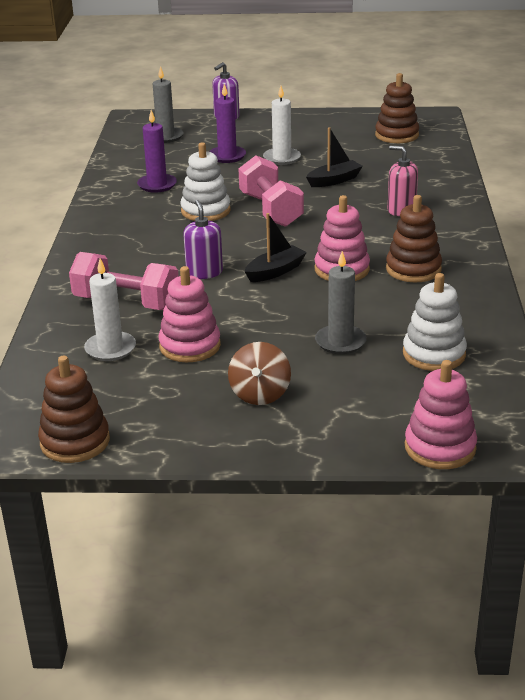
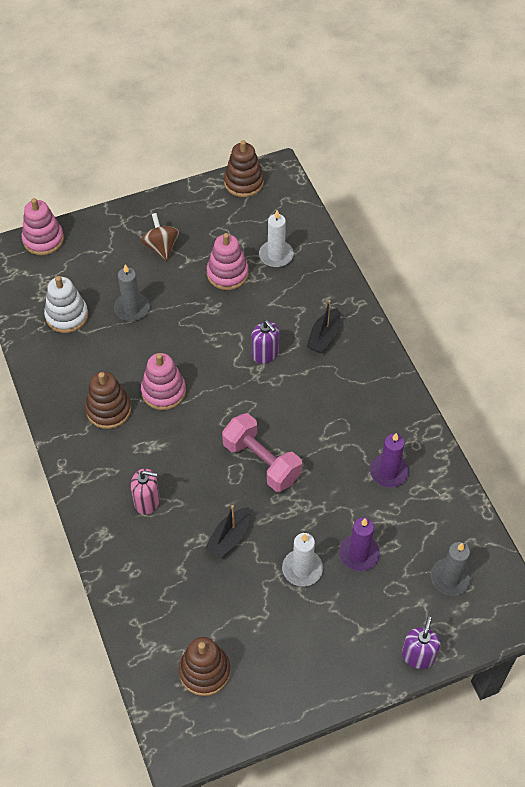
camera: 155 degrees right, 25 degrees up
(126, 303) = (298, 302): pink dumbbell -> none
(205, 211) = (317, 441): white stacking toy -> none
(275, 271) = (213, 372): black boat -> black boat (324, 337)

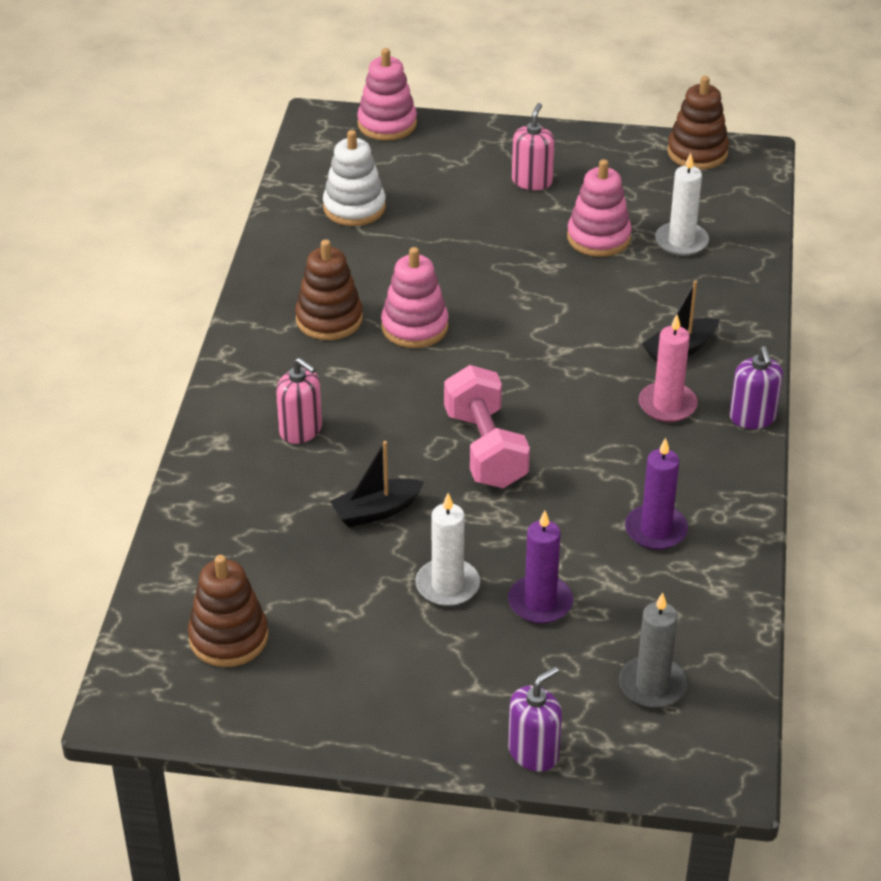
camera: 30 degrees right, 15 degrees down
(132, 308) = (443, 229): grey candle -> none
(161, 247) = (532, 181): brown spinning top -> pink soap dispenser
(265, 354) = (582, 338): purple soap dispenser -> purple soap dispenser (752, 417)
(341, 380) = (667, 405): none -> pink candle

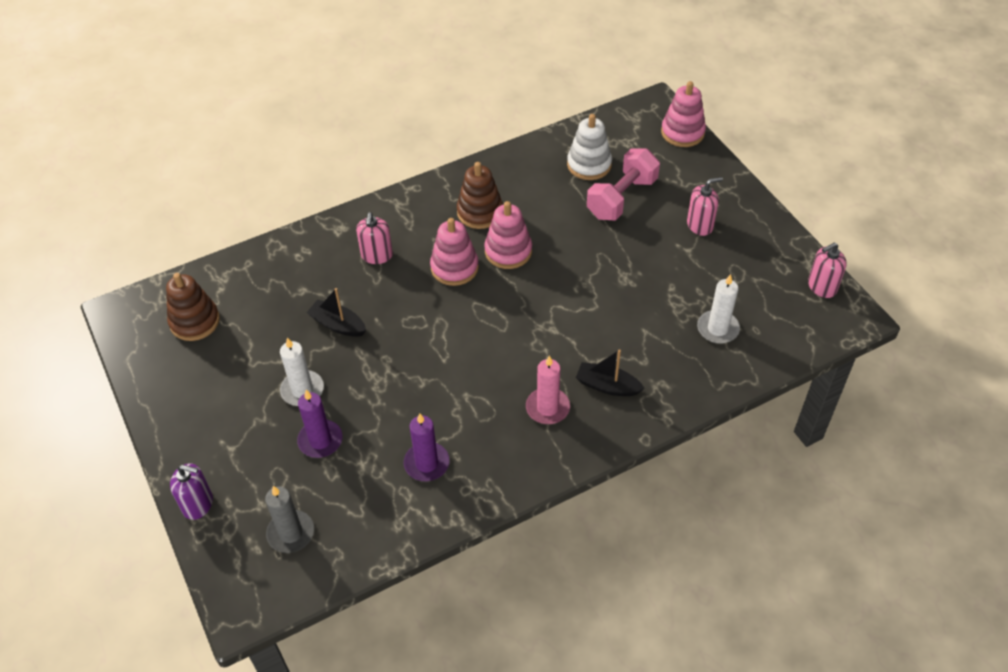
camera: 55 degrees right, 10 degrees up
(485, 449) = (430, 343): pink dumbbell -> pink dumbbell (622, 198)
(598, 238) = (678, 286): pink stacking toy -> pink stacking toy (454, 267)
(697, 152) = (822, 287): brown stacking toy -> pink soap dispenser
(752, 417) = (575, 458): purple soap dispenser -> none

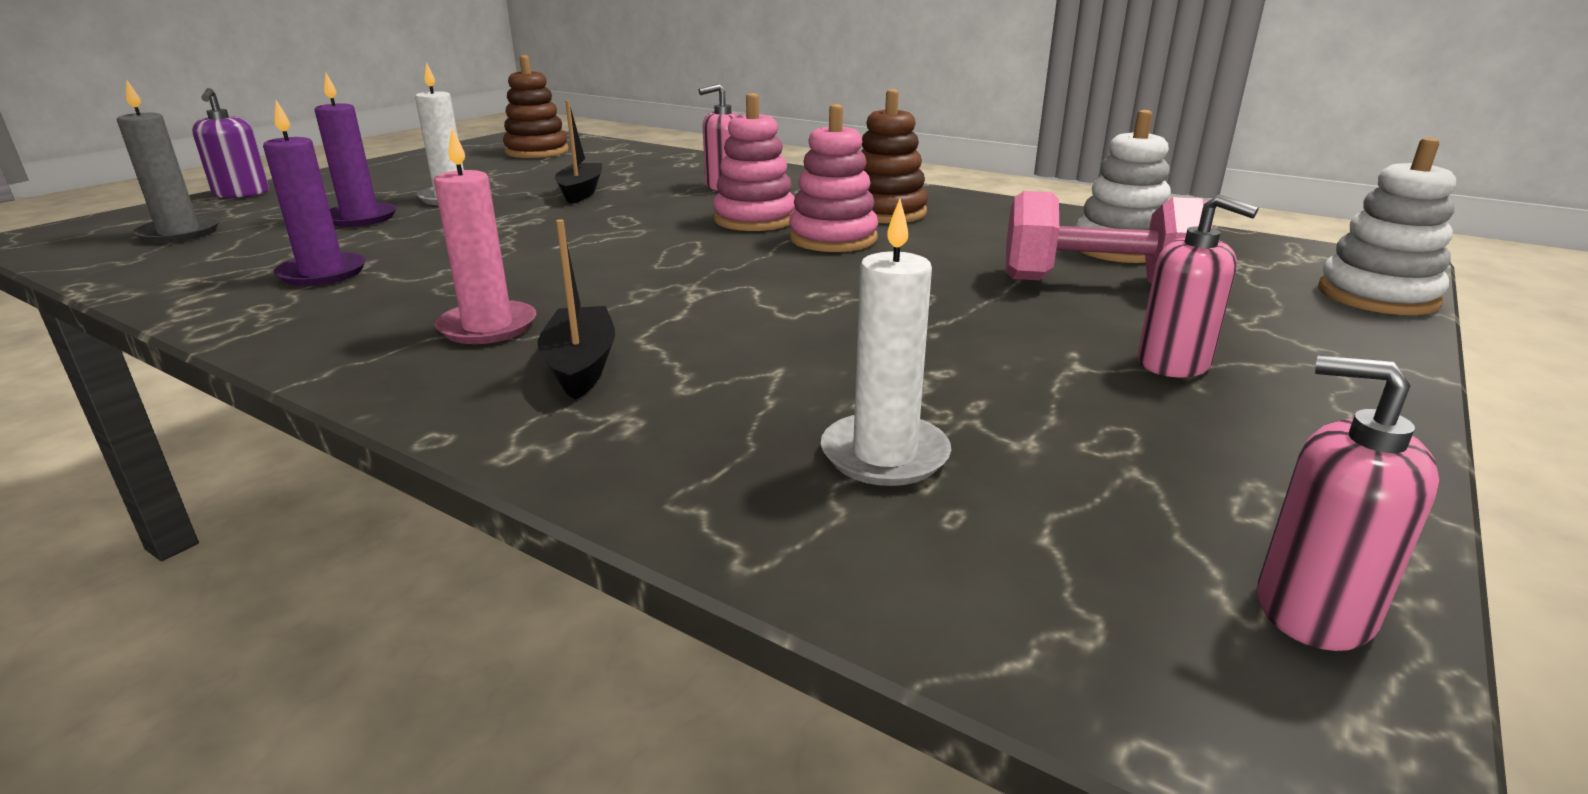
camera: 60 degrees right, 25 degrees down
(682, 132) = (1377, 296): pink stacking toy -> white stacking toy

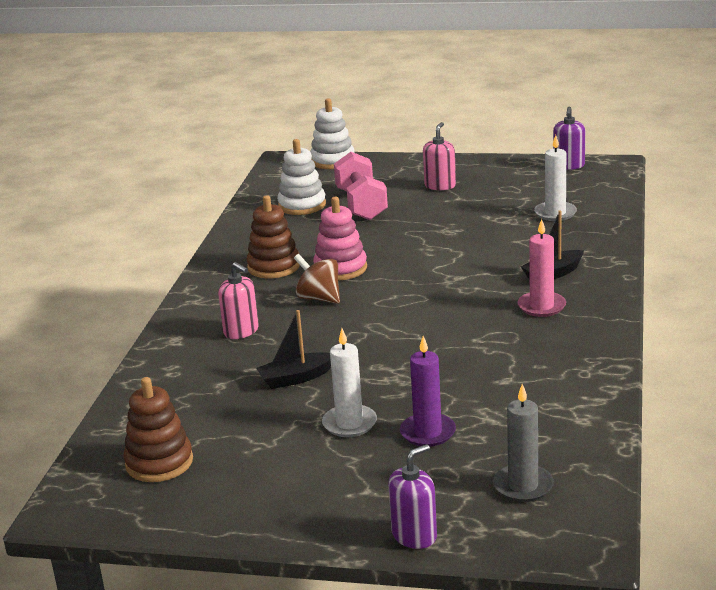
camera: 110 degrees left, 0 degrees up
(323, 273) = (529, 383): purple candle -> none
(754, 219) = (319, 298): pink stacking toy -> brown spinning top
(1313, 609) = (568, 165): pink soap dispenser -> purple soap dispenser

